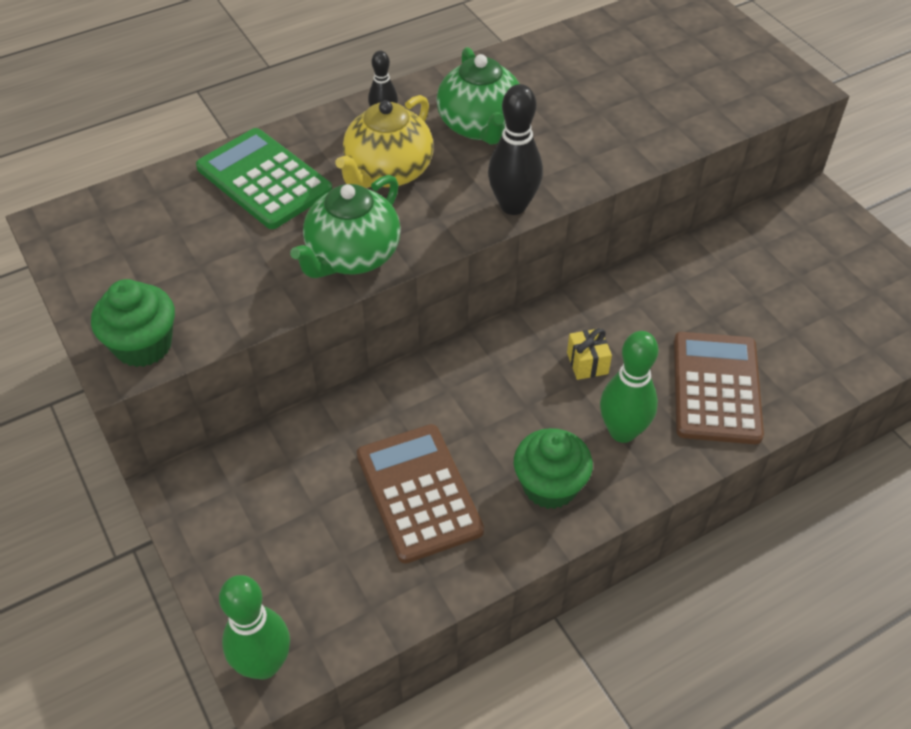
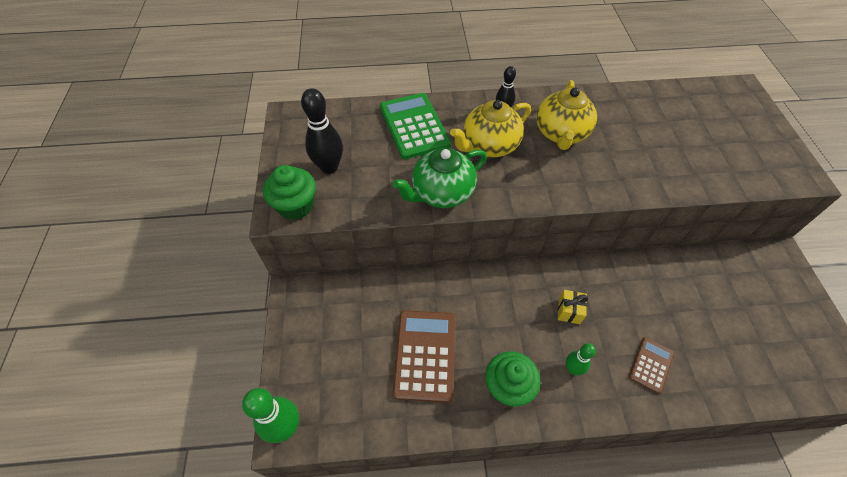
camera: 25 degrees right, 5 degrees up
(480, 126) = (561, 134): green teapot -> yellow teapot
(513, 206) = (558, 195): black bowling pin -> black bowling pin (329, 167)
(622, 431) = (572, 369): green bowling pin -> green bowling pin, size x0.59
(716, 388) = (651, 365): brown calculator -> brown calculator, size x0.54

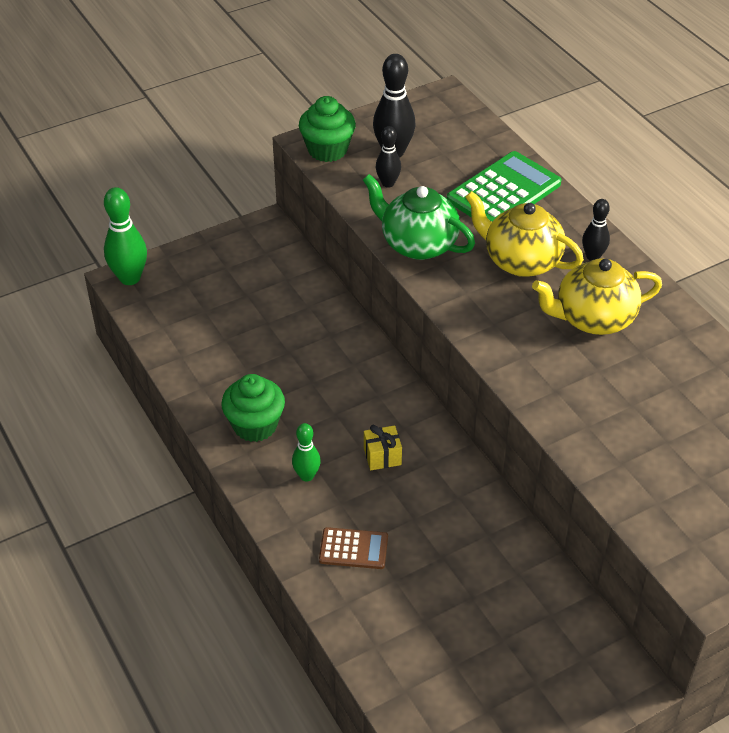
camera: 65 degrees right, 10 degrees down
(362, 184) = (388, 183): none -> black bowling pin
(425, 355) = (254, 349): brown calculator -> none

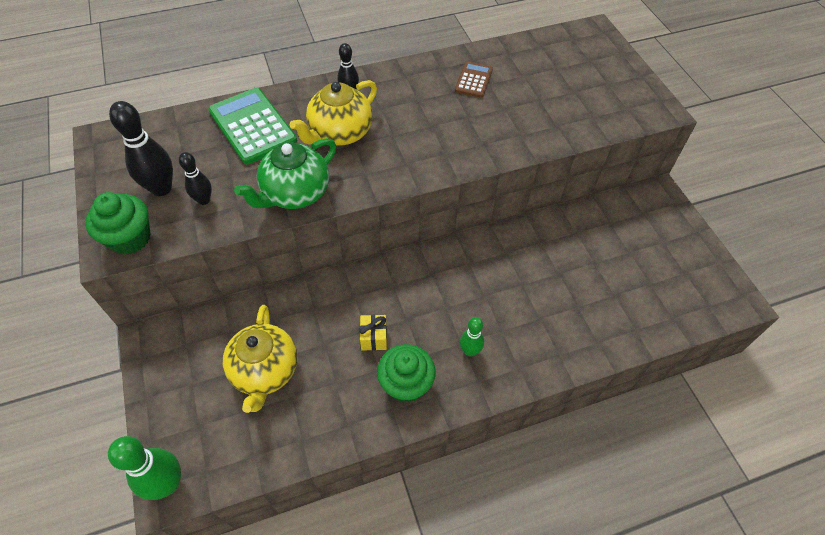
camera: 80 degrees left, 10 degrees up
(353, 549) = (547, 329): brown calculator -> brown calculator (473, 80)
(382, 456) = (458, 293): yellow gift -> yellow gift (374, 338)
(593, 319) = (415, 108): yellow teapot -> yellow teapot (265, 371)

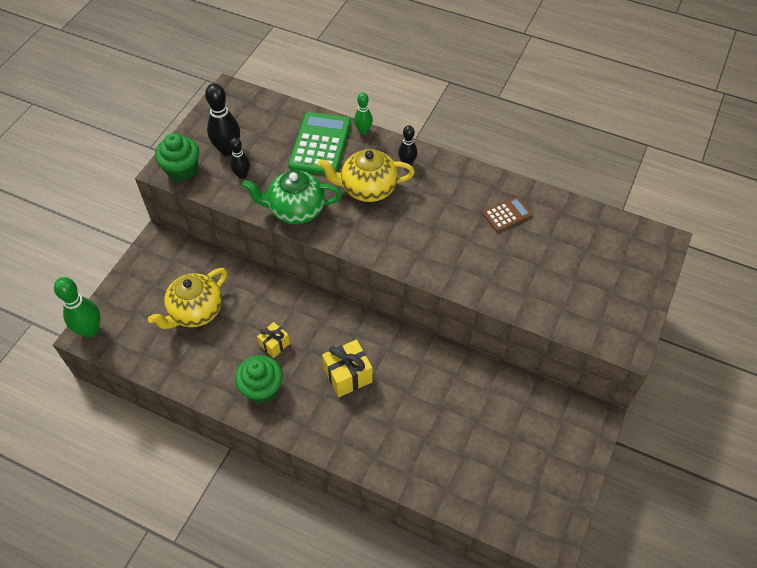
camera: 45 degrees right, 0 degrees up
(464, 310) = (348, 375): none -> yellow gift
(470, 351) = (321, 403): green bowling pin -> green bowling pin (363, 131)

